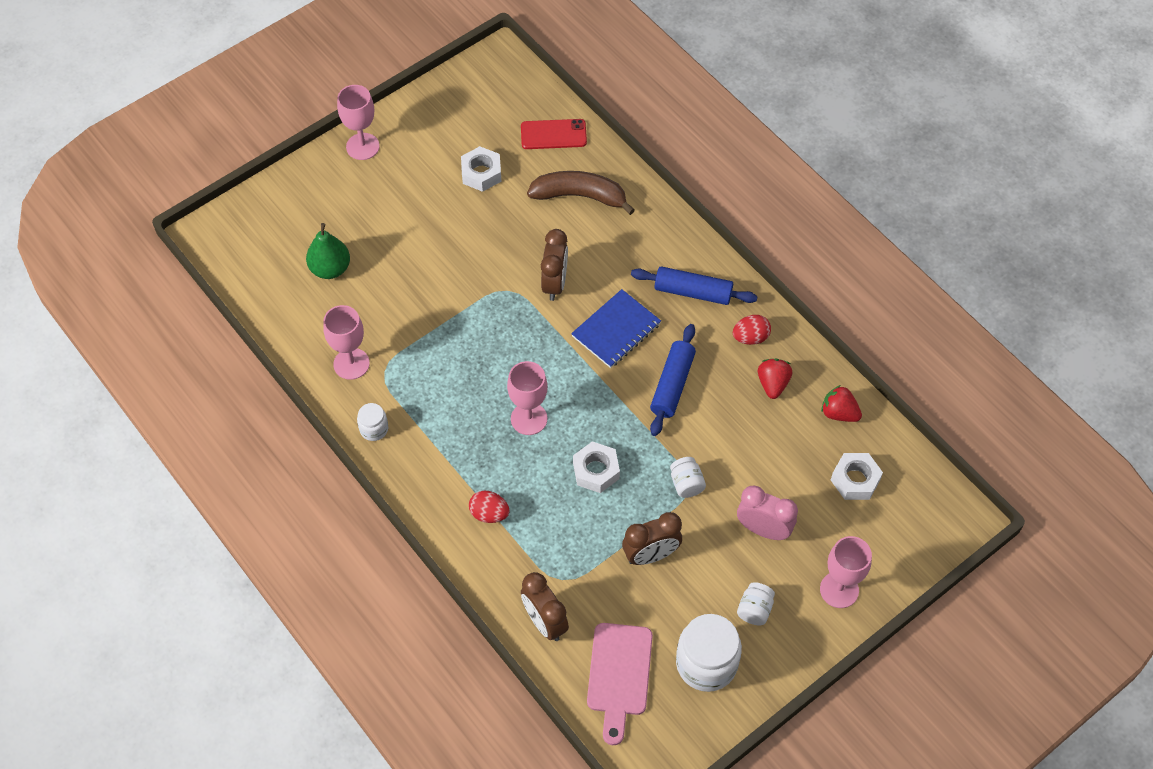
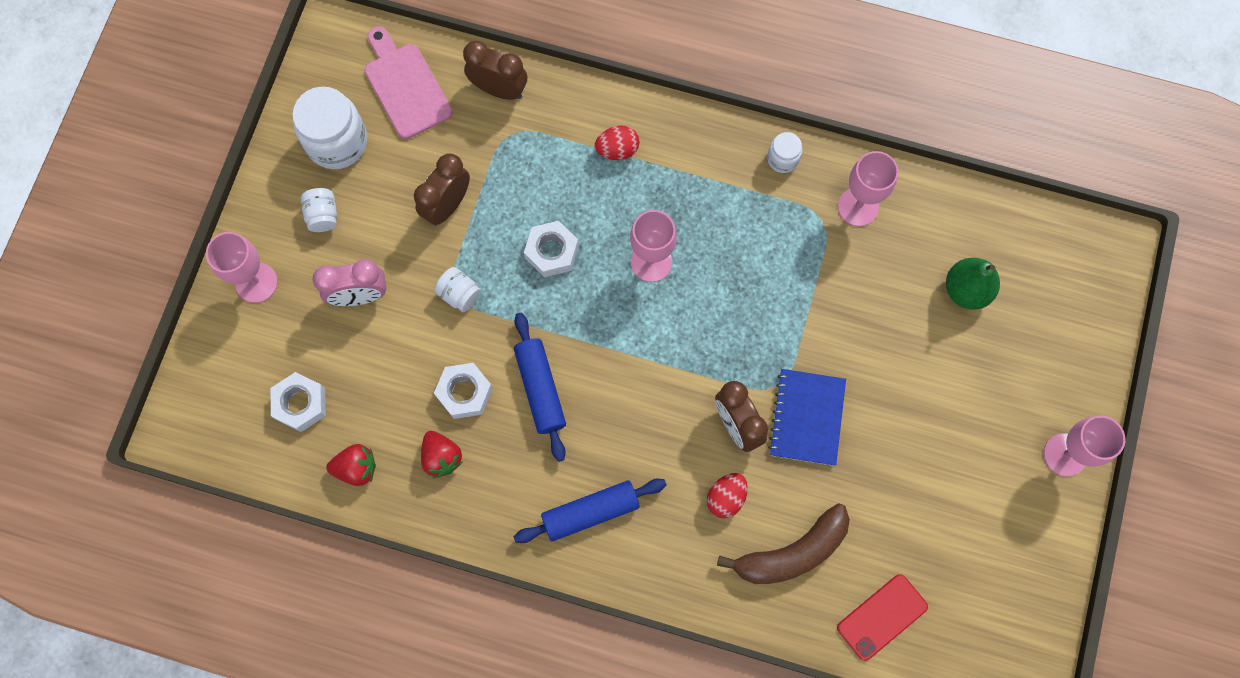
camera: 145 degrees right, 15 degrees up
(481, 173) = (916, 508): white nut -> white nut (464, 393)
(616, 330) = (637, 413): blue notebook -> blue notebook (806, 418)
(750, 337) = (497, 497): red egg -> red egg (726, 498)

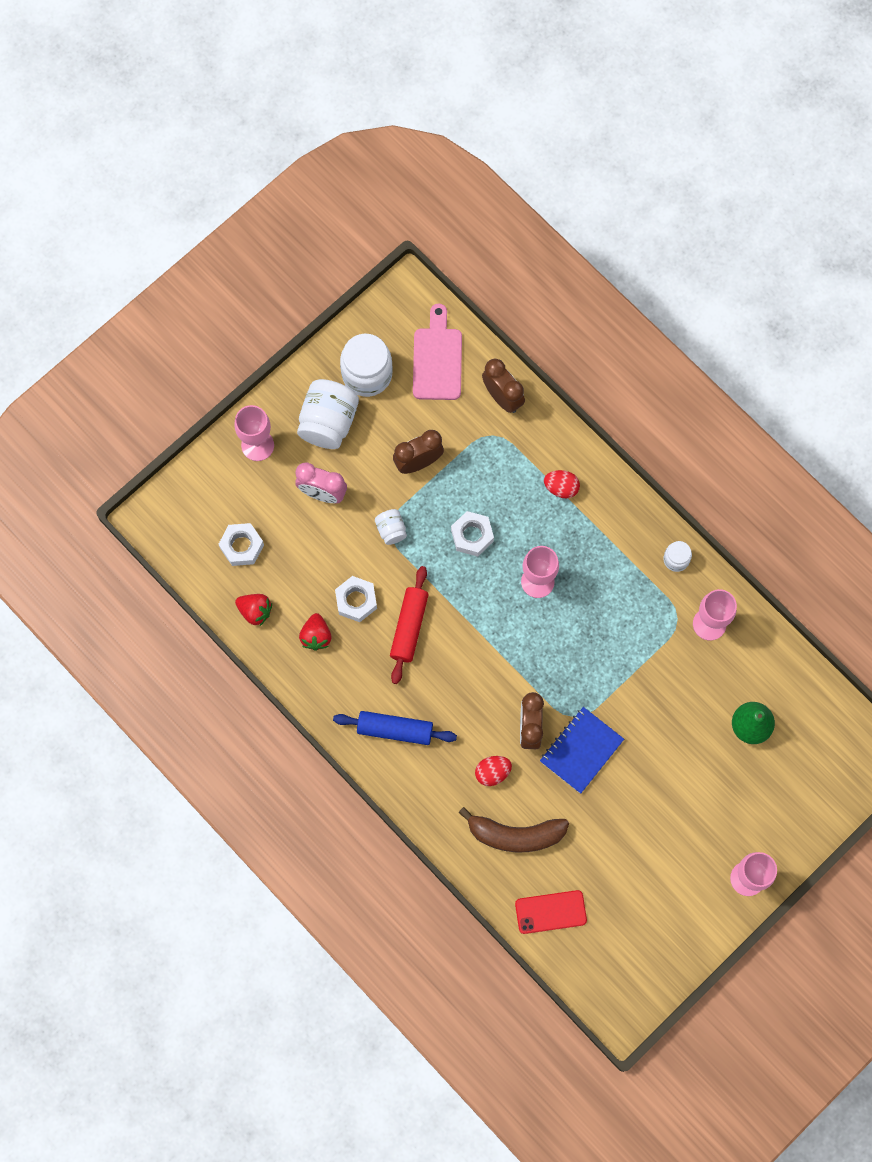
camera: 30 degrees right, 0 degrees up
(323, 215) = (328, 422): white jar -> white jar, size x1.97
(540, 389) = (409, 627): blue rolling pin -> red rolling pin

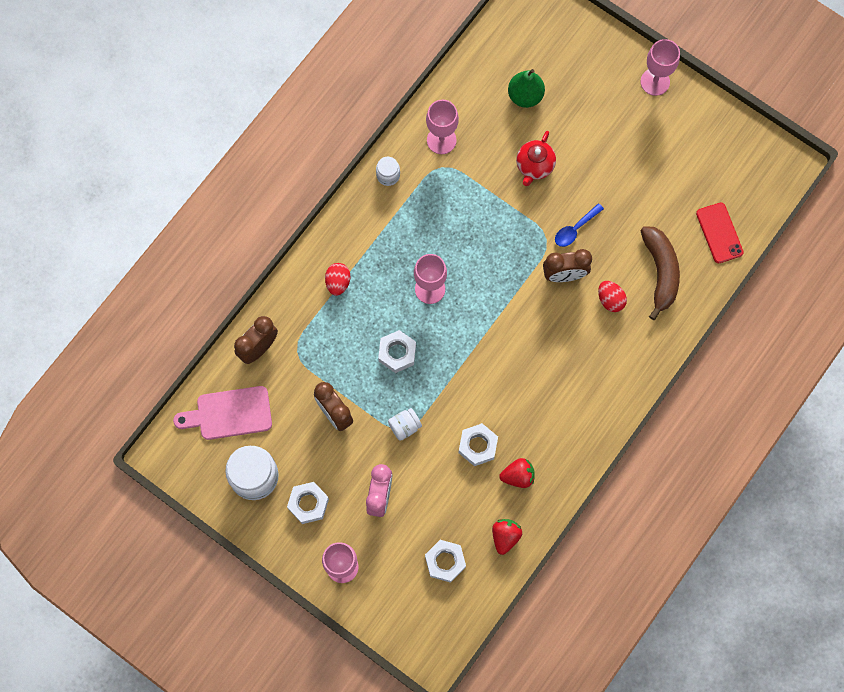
camera: 100 degrees left, 0 degrees up
(328, 422) = (308, 504): white jar -> white nut
(395, 730) = (590, 390): blue rolling pin -> none
(409, 627) = (493, 394): red rolling pin -> none
(581, 750) = (575, 229): blue notebook -> blue spoon
(663, 720) = (534, 166): none -> red teapot

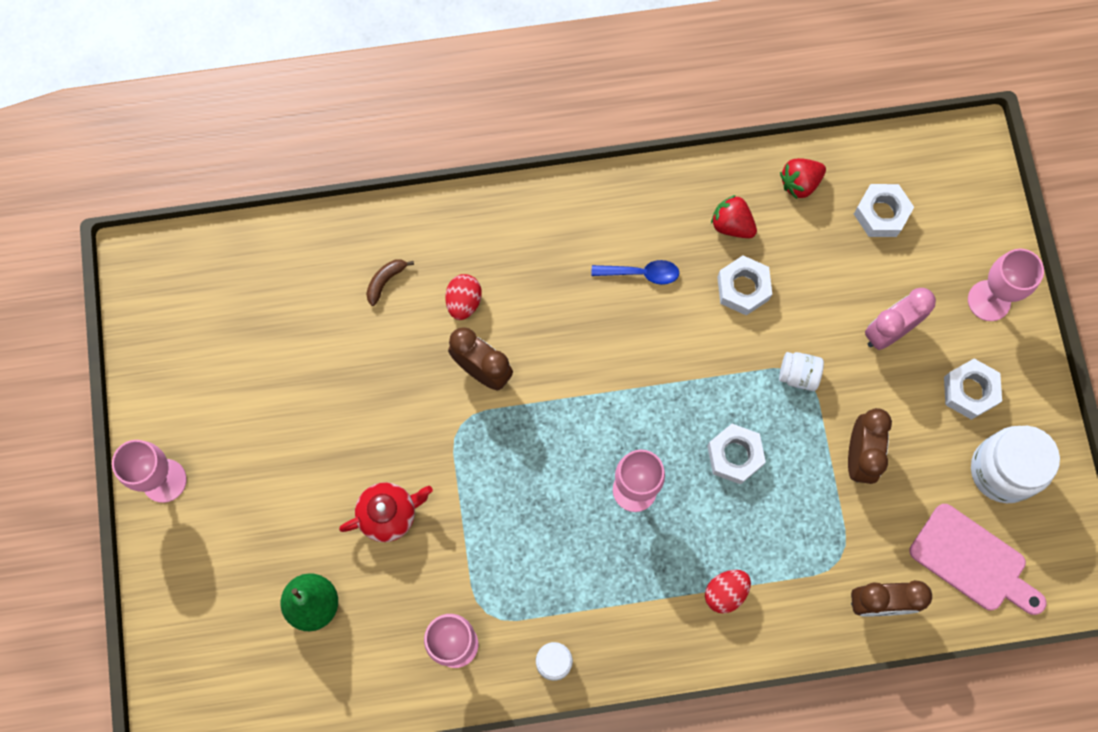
camera: 135 degrees left, 0 degrees up
(575, 229) = (420, 406): blue spoon -> blue spoon (641, 273)
(660, 272) = (385, 281): brown banana -> brown banana, size x0.45
(719, 233) = (285, 263): red phone -> none

